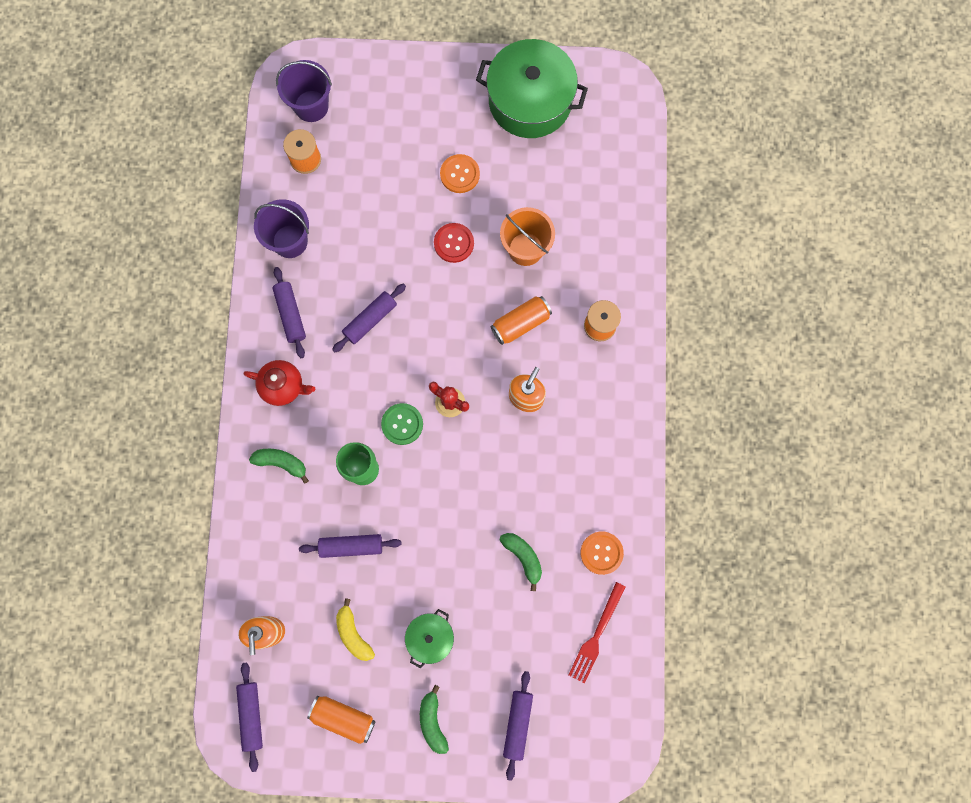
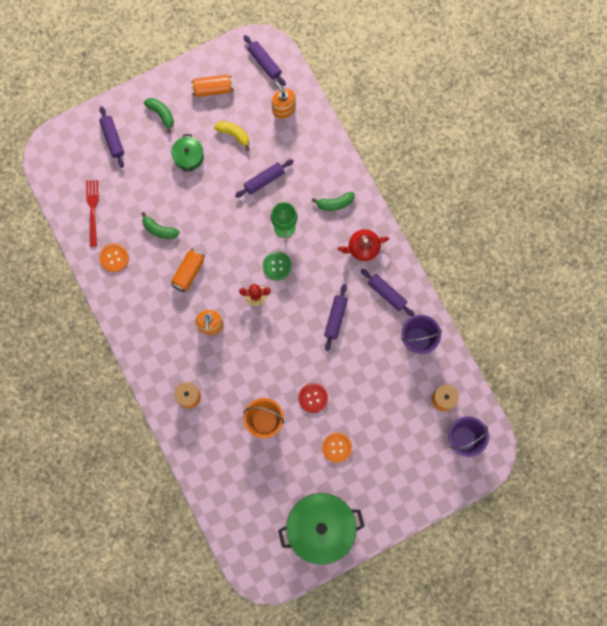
camera: 150 degrees right, 0 degrees up
(521, 323) = (240, 370): orange can -> orange can (188, 272)

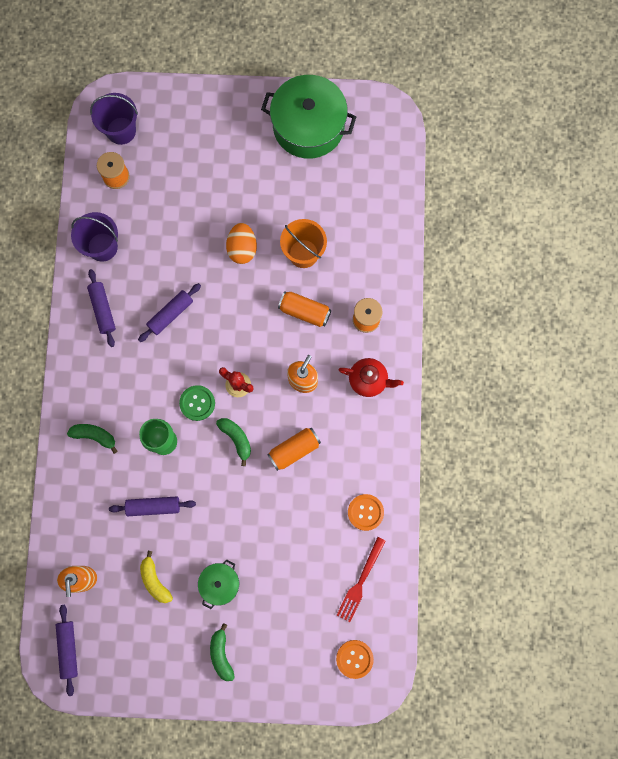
camera: 150 degrees left, 0 degrees up
(112, 139) = (293, 656): purple rolling pin -> none
(159, 230) = (299, 516): green banana -> green banana (236, 438)
(212, 89) = (146, 651): orange can -> orange can (304, 311)
(313, 398) = (242, 249): red button -> orange egg
(337, 447) = (248, 189): orange button -> orange button (354, 659)
(363, 248) = (96, 371): red teapot -> red teapot (368, 380)

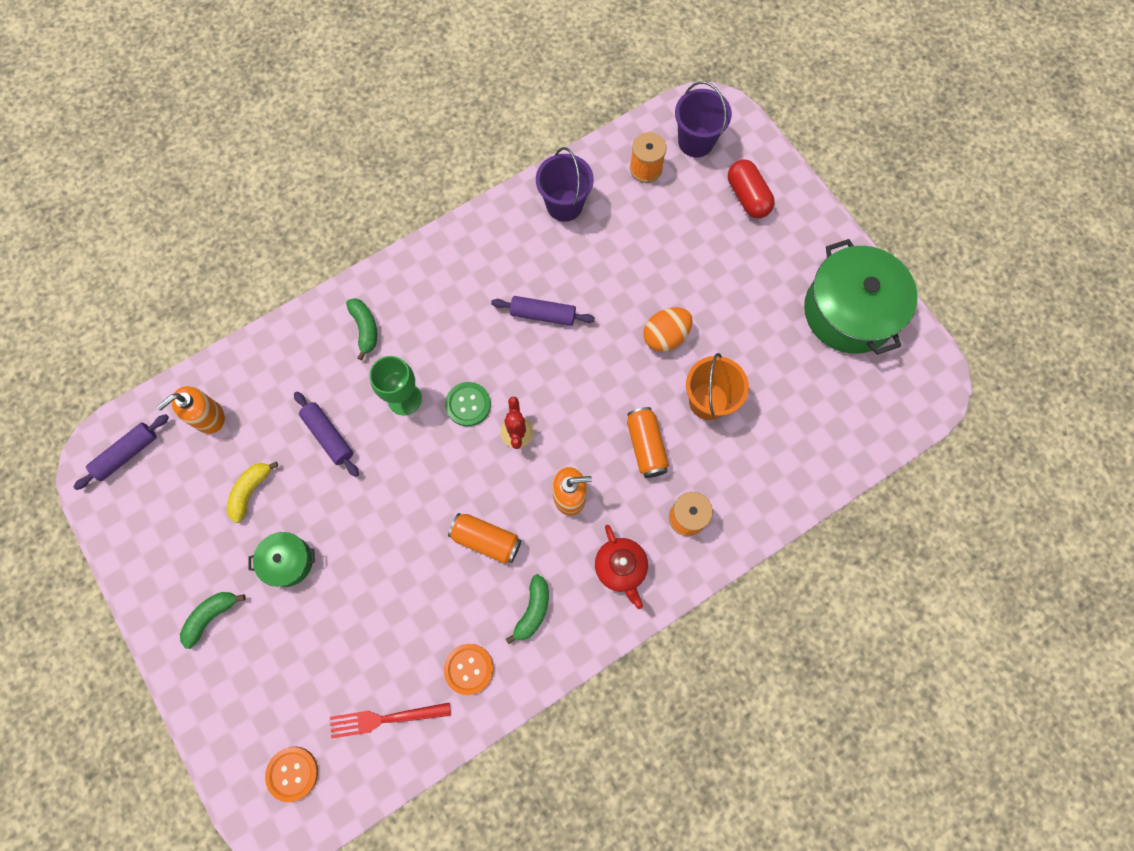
camera: 55 degrees right, 5 degrees down
(102, 310) = (500, 248): purple rolling pin -> none
(185, 128) = (747, 197): none -> red capsule
(236, 438) = (457, 470): green banana -> green banana (533, 610)

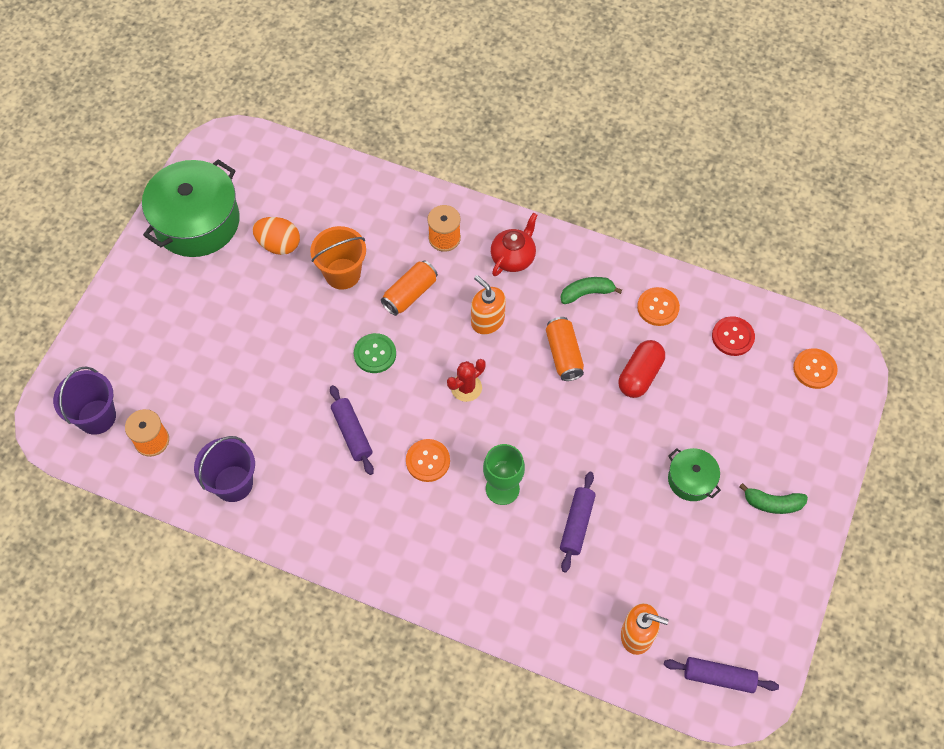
camera: 125 degrees left, 10 degrees down
(250, 491) = (665, 550): yellow banana -> none
(365, 329) = (466, 565): green banana -> none
(385, 718) = (732, 337): red fork -> red button
(468, 404) = (471, 437): green button -> green button (375, 354)
(473, 357) = (428, 461): none -> orange button
(665, 336) = (308, 333): orange egg -> orange egg (279, 245)
(747, 197) = (132, 346): red capsule -> red capsule (640, 375)

